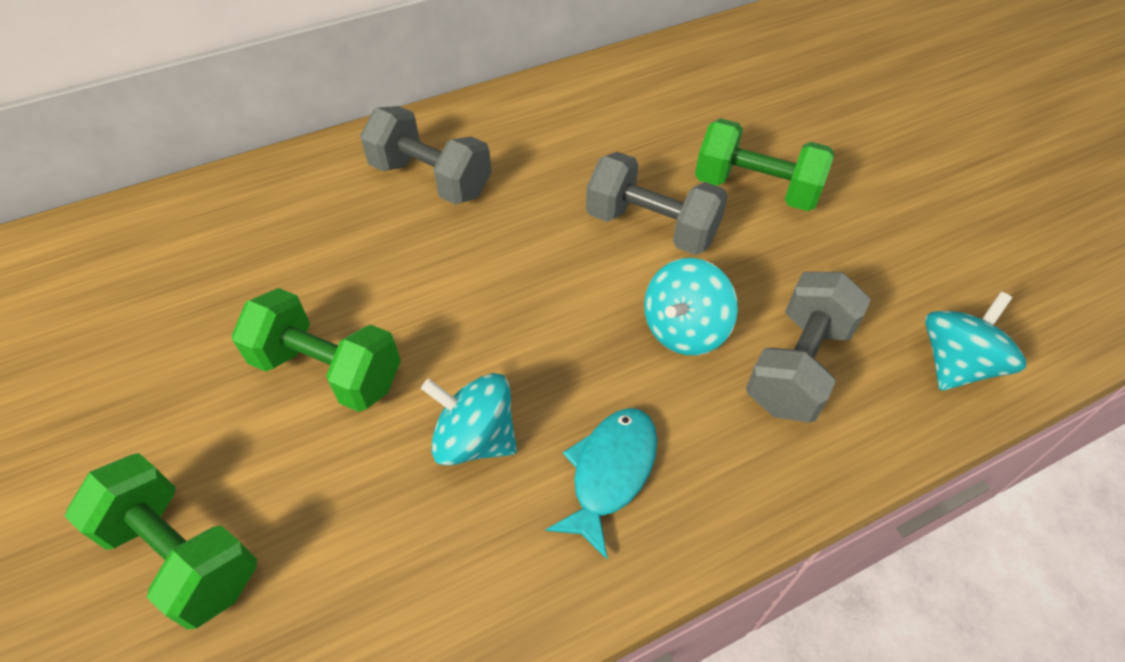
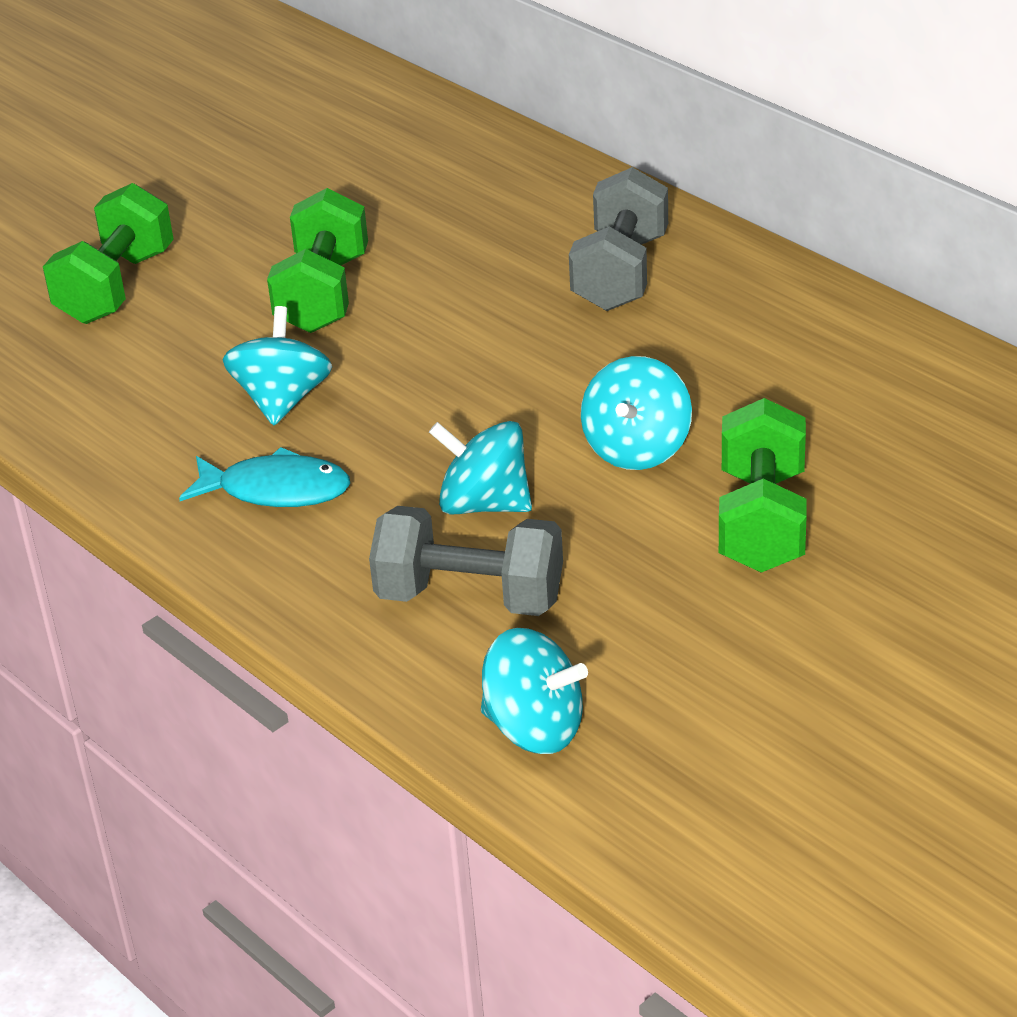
camera: 75 degrees right, 15 degrees down
(651, 227) = (637, 448): grey dumbbell -> turquoise spinning top

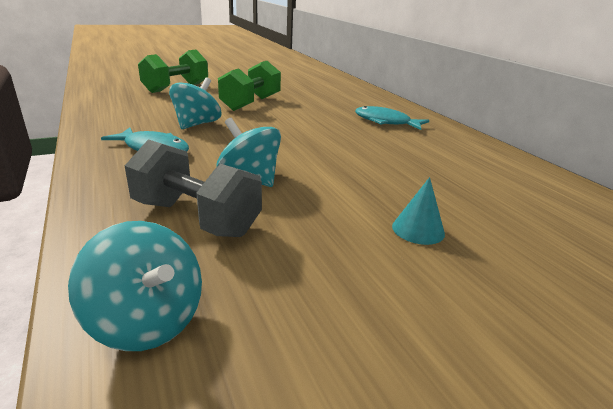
camera: 15 degrees right, 10 degrees down
(620, 273) = (385, 122): grey dumbbell -> turquoise fish
(637, 448) = (355, 177): turquoise spinning top -> none
(762, 521) = (418, 229): green dumbbell -> turquoise cone

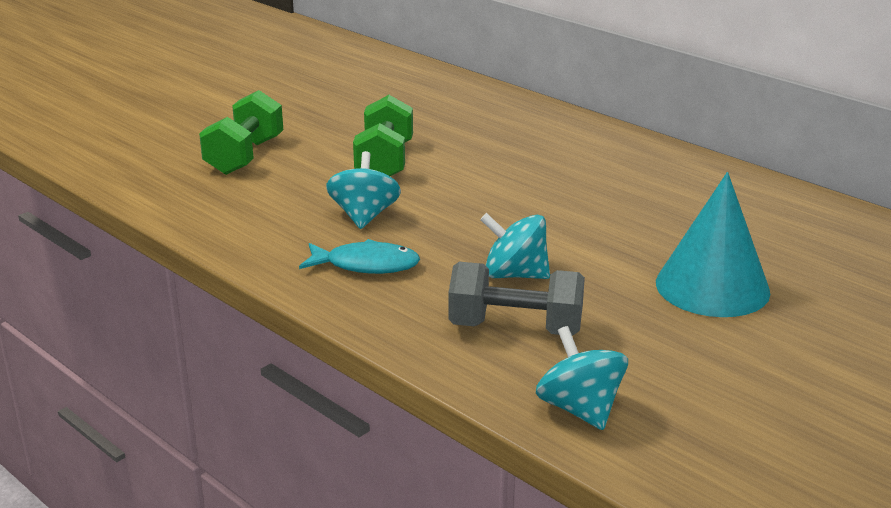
camera: 20 degrees left, 0 degrees up
(147, 321) = (580, 409): turquoise spinning top -> turquoise spinning top turned 135 degrees counterclockwise
(385, 122) = (580, 155): turquoise fish -> none
(418, 229) = (712, 287): turquoise cone -> turquoise cone, size x2.25

